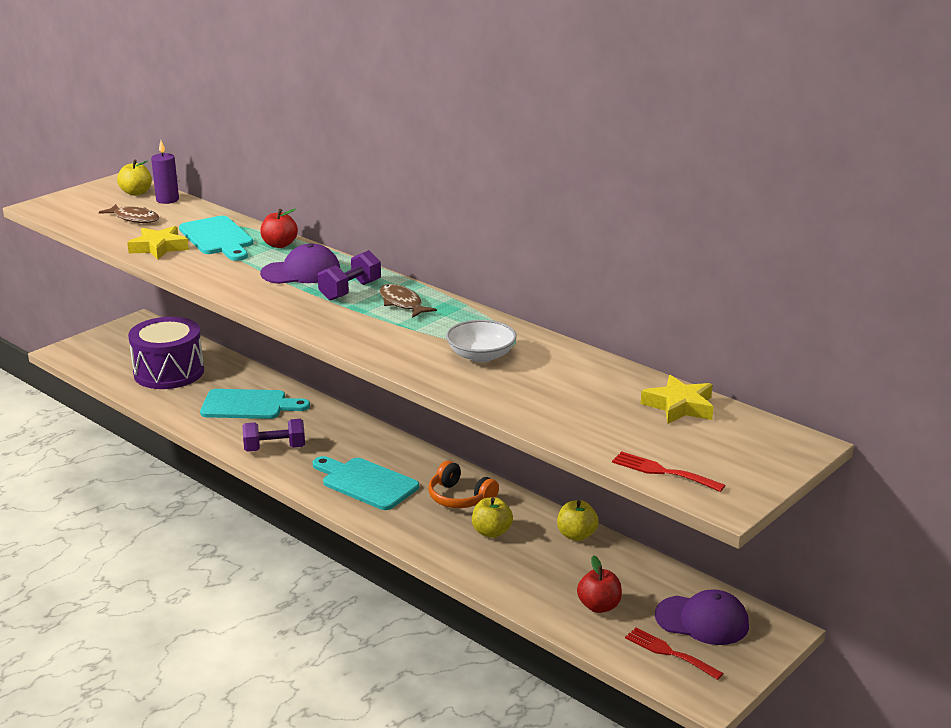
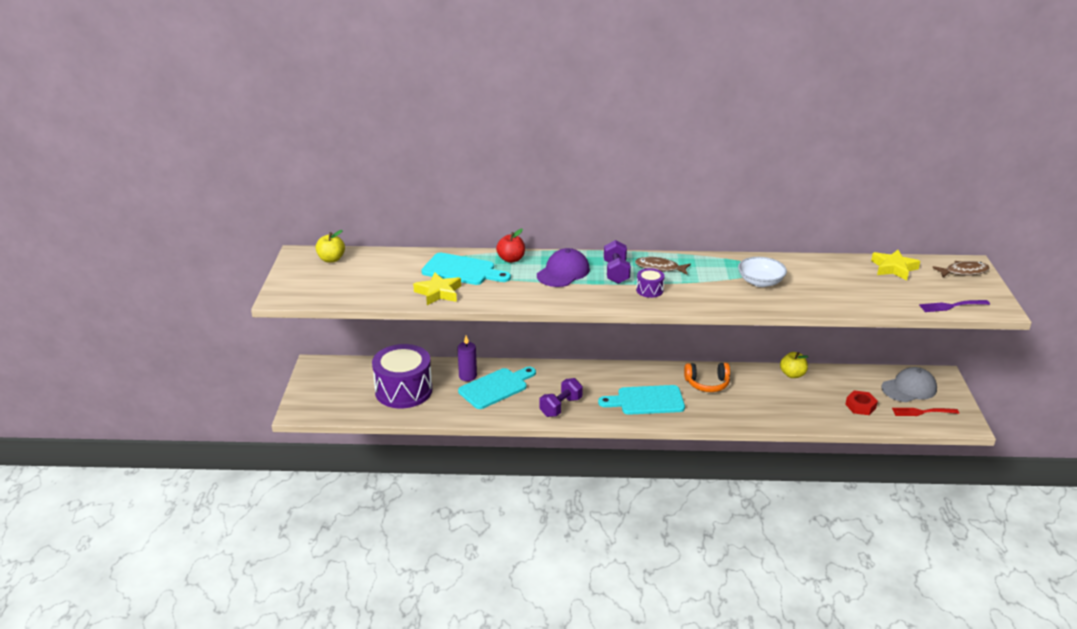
camera: 40 degrees left, 5 degrees up
(134, 218) = (374, 279): brown fish -> brown fish (964, 272)
(167, 200) = (366, 256): purple candle -> purple candle (467, 376)
(347, 317) = (649, 290): none -> purple drum
(491, 532) = (753, 394): yellow apple -> none
(599, 606) = (860, 406): red apple -> red nut
(662, 471) = (951, 306): red fork -> purple fork
(702, 620) = (909, 388): purple cap -> grey cap

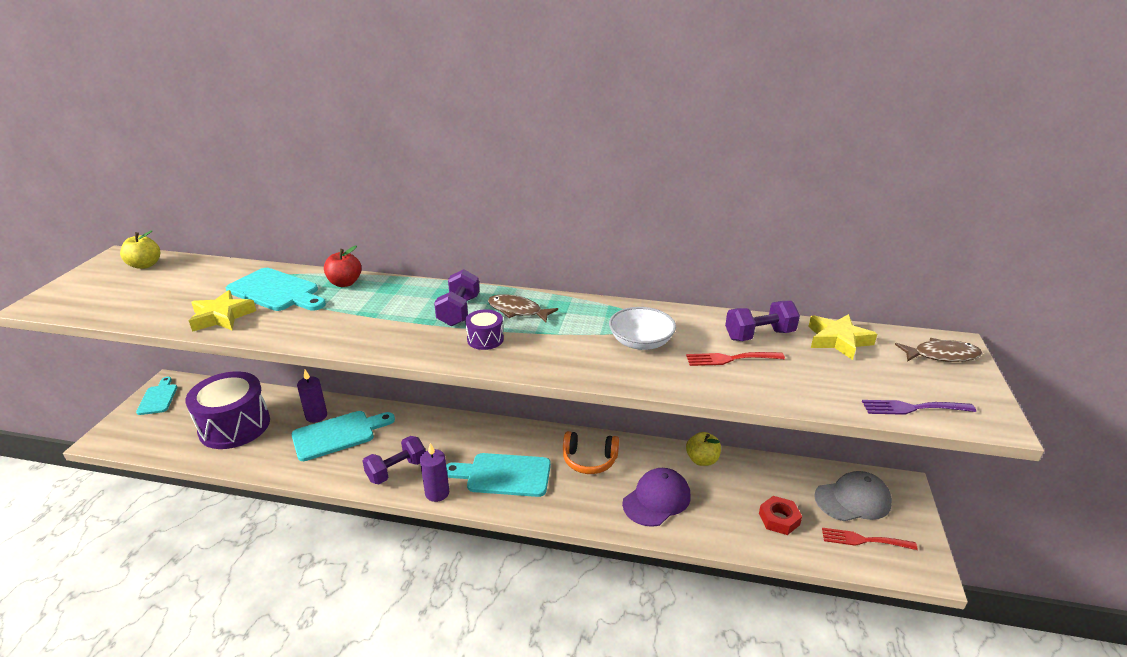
camera: 10 degrees right, 0 degrees up
(318, 377) = (158, 398): none -> turquoise cutting board
(563, 272) = (393, 305): purple cap -> purple cap (656, 499)
(602, 418) = (437, 493): none -> purple candle
(826, 287) = (730, 359): none -> red fork
(839, 270) = (759, 335): none -> purple dumbbell

